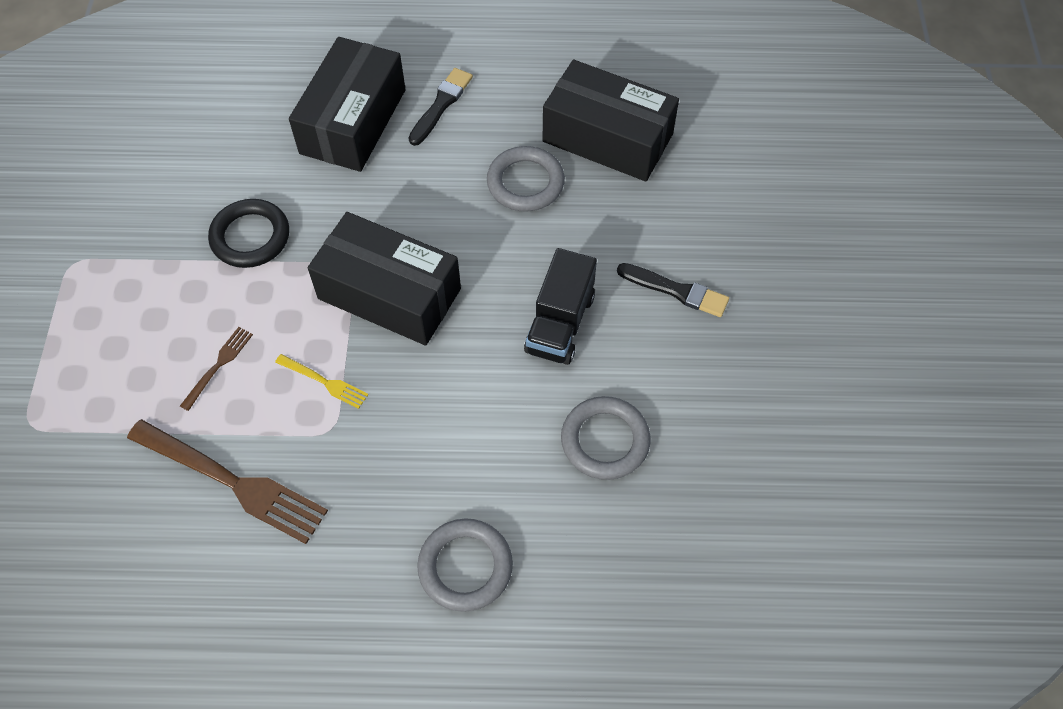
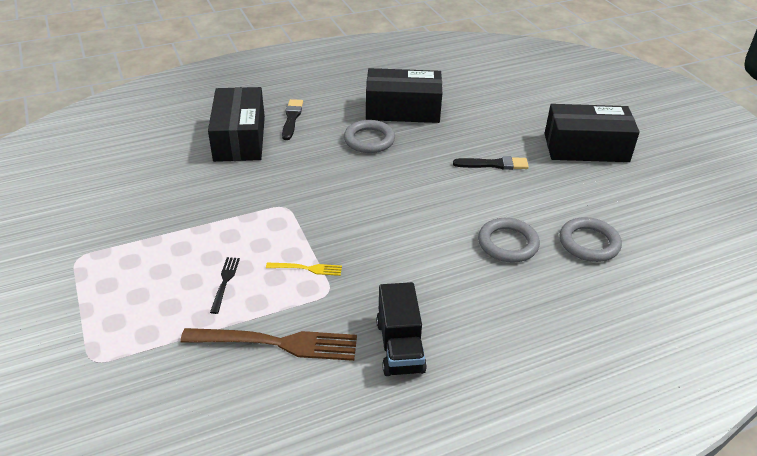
camera: 25 degrees left, 20 degrees down
(218, 365) = (225, 282): brown fork -> black fork
(250, 237) = (205, 210): black ring -> none
(389, 294) = (320, 212): black box -> black box (586, 148)
(465, 567) = (471, 335): grey ring -> grey ring (589, 243)
(560, 323) = (438, 197): black truck -> black truck (400, 346)

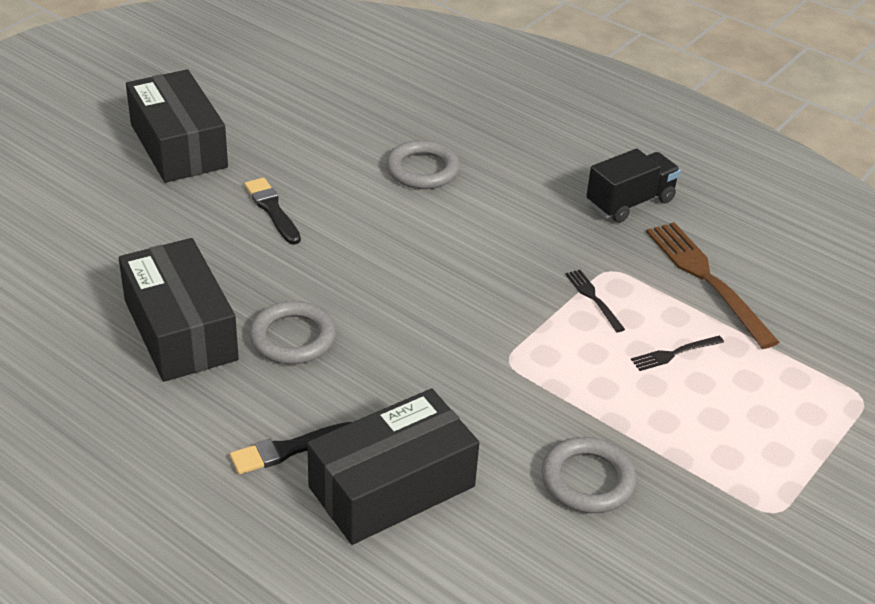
camera: 120 degrees left, 0 degrees up
(307, 268) = (593, 298): yellow fork -> black fork
(589, 243) = (376, 120): grey ring -> grey ring (587, 480)

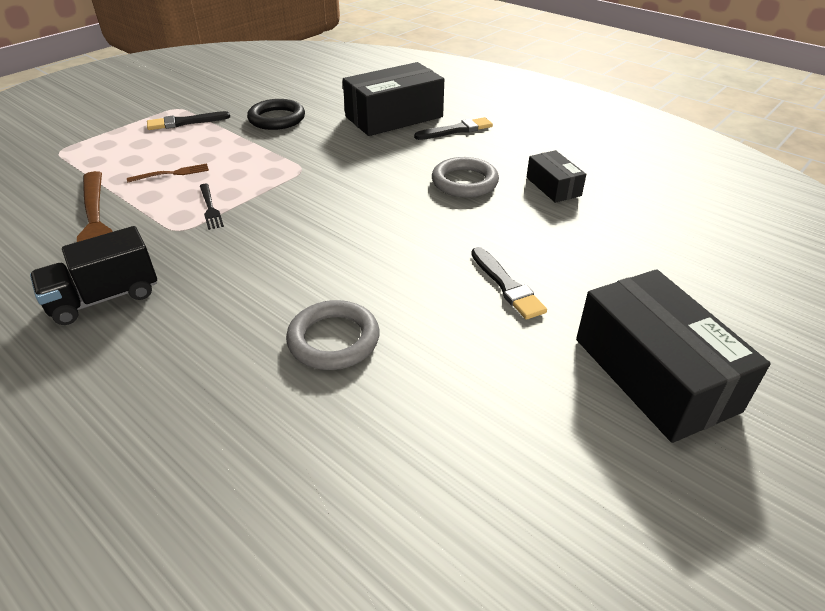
camera: 175 degrees left, 0 degrees up
(180, 330) = (553, 186): black box -> black box, size x0.52
(587, 480) = (277, 119): grey ring -> black ring
(674, 354) = (172, 173): black fork -> brown fork
(732, 469) = (185, 122): none -> black brush

